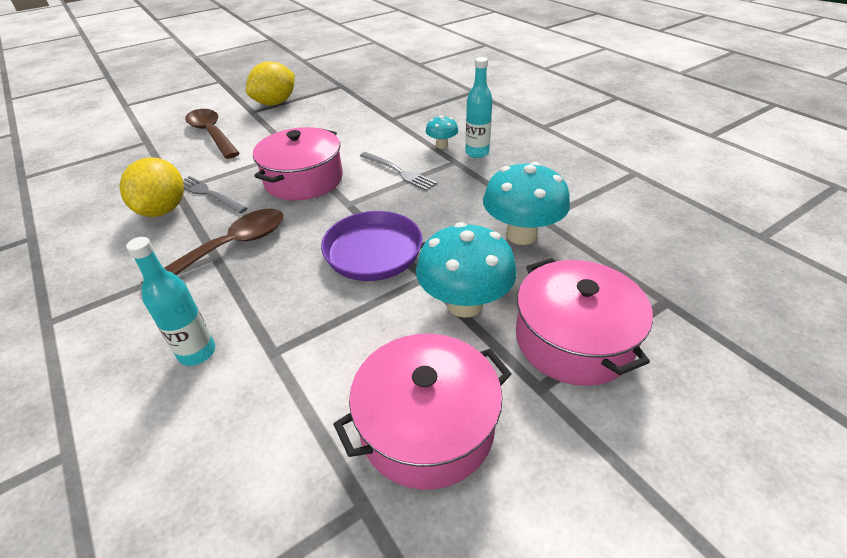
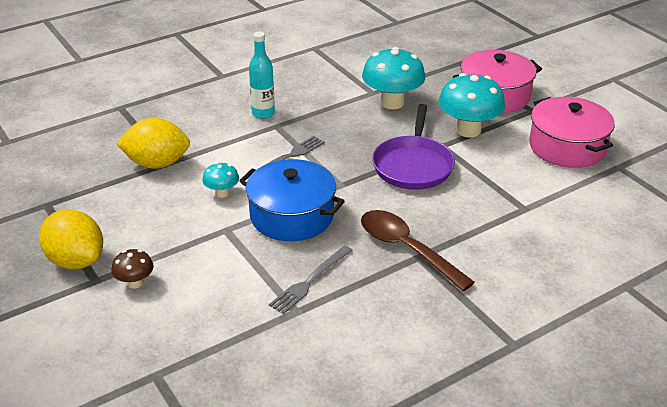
camera: 90 degrees left, 5 degrees down
(163, 210) = (337, 311): yellow lemon -> yellow lemon (157, 164)
(197, 353) = (531, 244): turquoise bottle -> none
(212, 134) = (155, 308): brown spoon -> none
(243, 124) = (135, 283): none -> brown mushroom
(304, 179) = (292, 215): pink pot -> blue pot
(442, 145) = (242, 132): turquoise mushroom -> turquoise mushroom (222, 193)

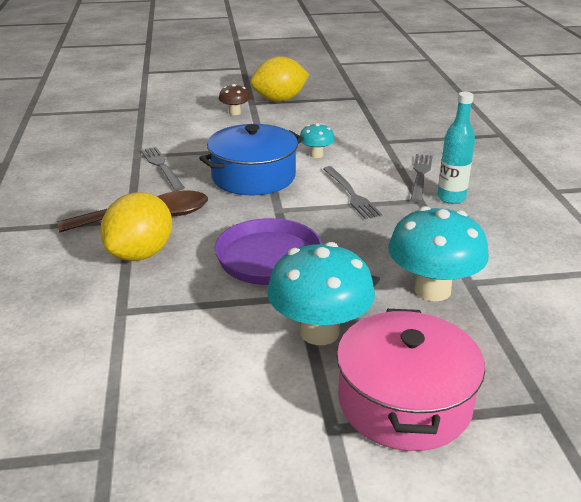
camera: 115 degrees right, 5 degrees down
(157, 164) = (386, 137): yellow lemon -> yellow lemon (141, 254)
(232, 132) = (420, 175): none -> grey fork
(567, 147) = (203, 416): pink pot -> none

